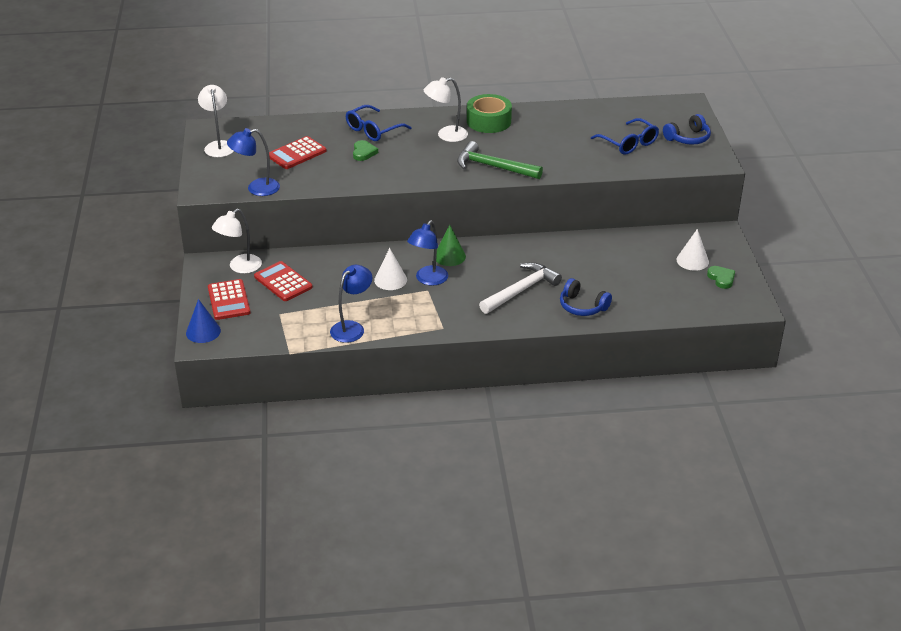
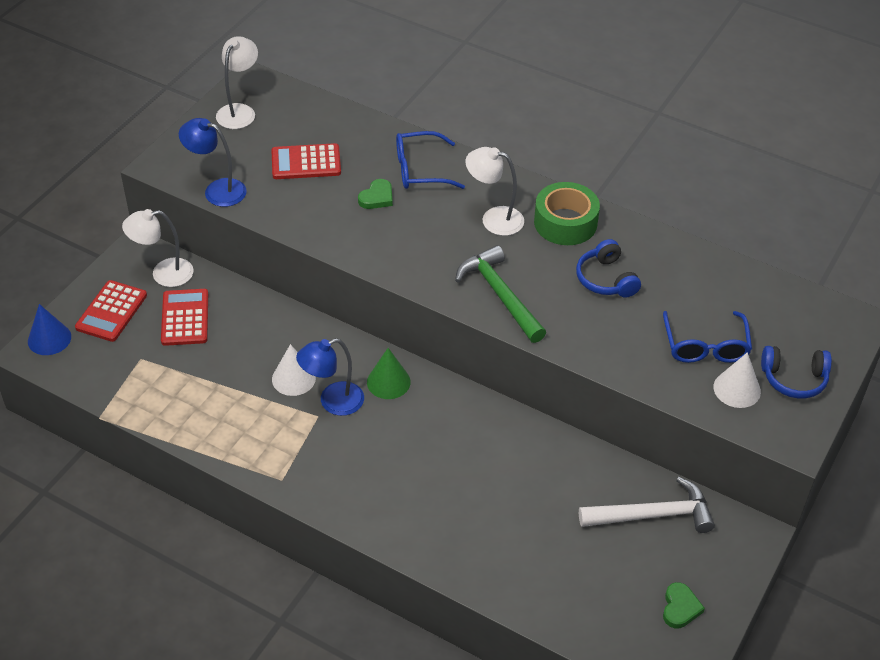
camera: 35 degrees right, 10 degrees up
(352, 328) = (191, 421): blue lamp -> none
(521, 290) = (419, 478): white hammer -> white hammer (653, 515)
(582, 306) = (465, 545): blue headphones -> blue headphones (606, 279)
(692, 260) = (670, 557): white cone -> white cone (737, 389)

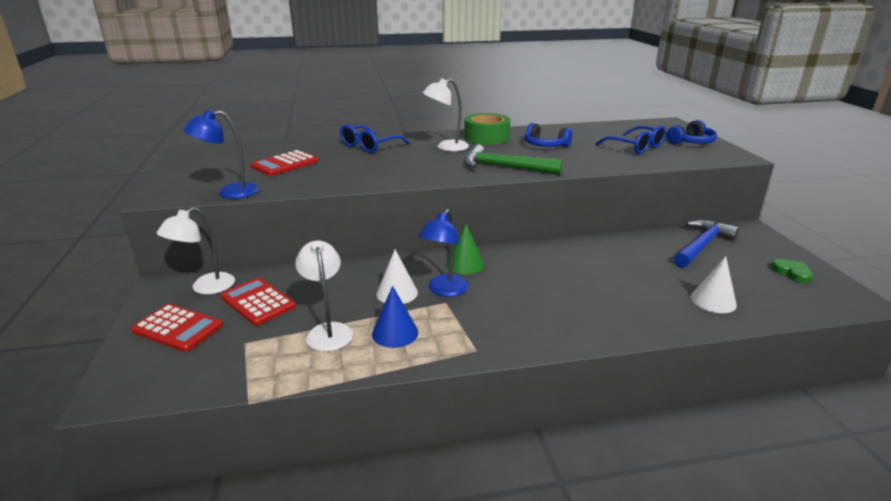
camera: 40 degrees left, 20 degrees down
(49, 339) = (123, 375): blue cone -> blue cone (395, 333)
(111, 311) = (177, 328): red calculator -> red calculator turned 45 degrees counterclockwise
(239, 111) = (198, 161): white lamp -> white lamp (328, 331)
(377, 197) = (359, 161): green heart -> none
(653, 515) = (701, 245): white hammer -> blue hammer
(737, 389) = (679, 153): white cone -> white cone (713, 301)

